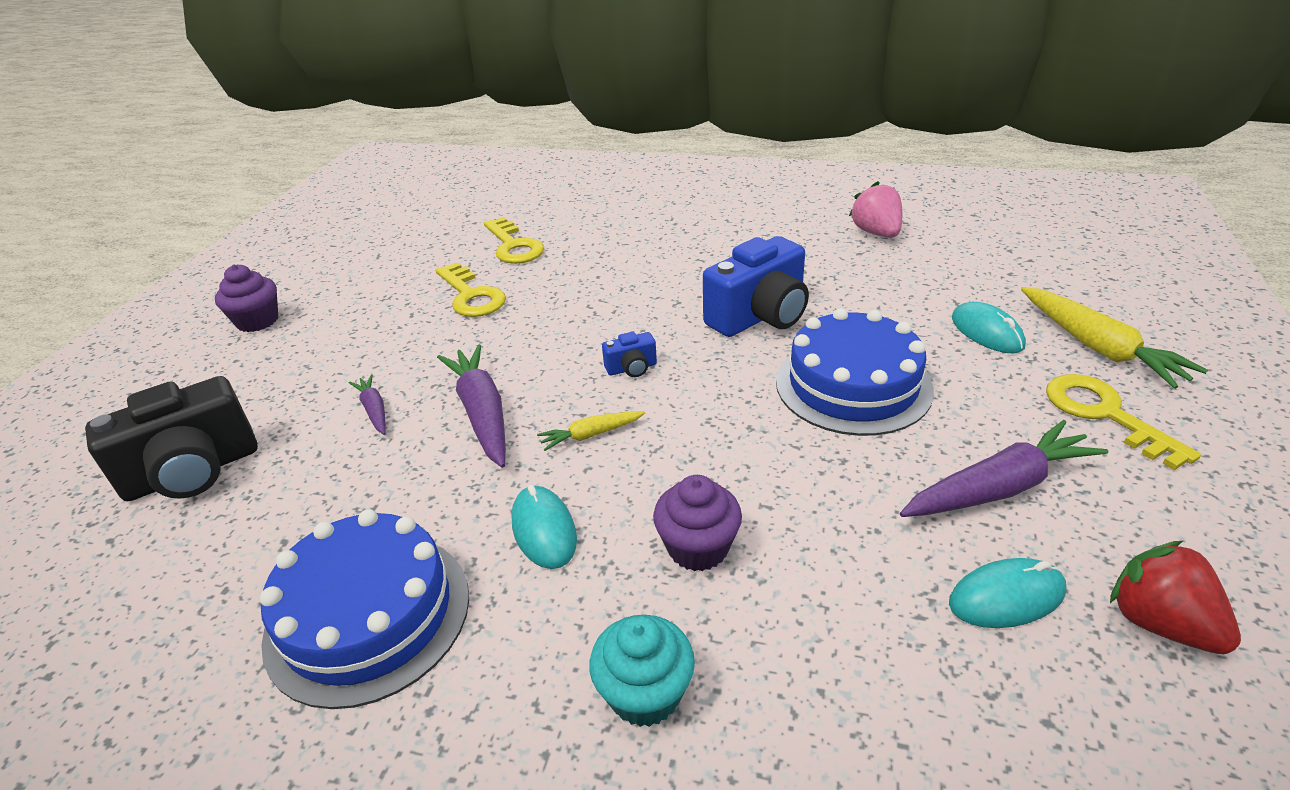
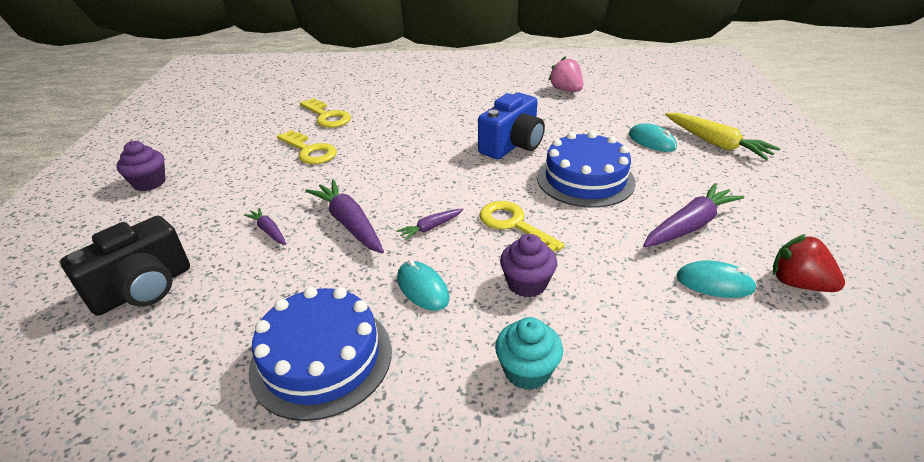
camera: 15 degrees left, 0 degrees up
(591, 435) = (430, 228): yellow carrot -> purple carrot
(632, 368) = (441, 185): blue camera -> none
(1006, 597) = (714, 283): turquoise mouse -> turquoise mouse turned 45 degrees clockwise
(1104, 414) = (732, 179): yellow key -> yellow key (514, 225)

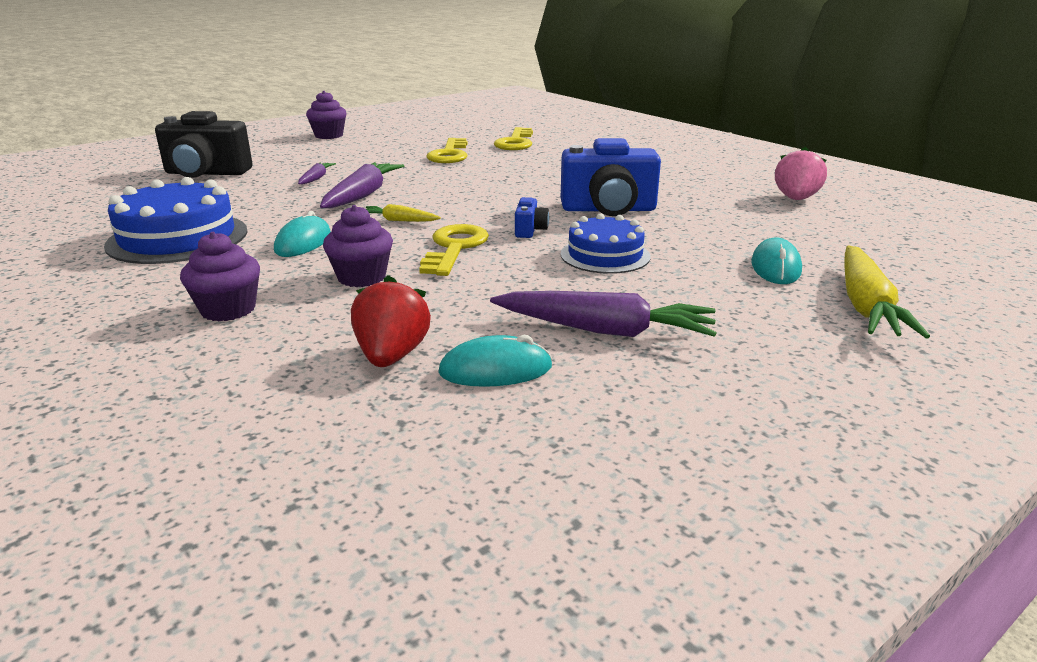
camera: 50 degrees right, 10 degrees down
(430, 228) = (398, 220): purple carrot -> yellow carrot
(515, 185) = (530, 230): none -> blue camera
(527, 371) = (228, 309): turquoise cupcake -> purple cupcake
(585, 179) = (605, 255): blue cake -> blue cake, size x0.64
(714, 283) = (495, 370): turquoise mouse -> turquoise mouse turned 75 degrees counterclockwise
(798, 283) = (578, 429): red strawberry -> red strawberry (391, 356)

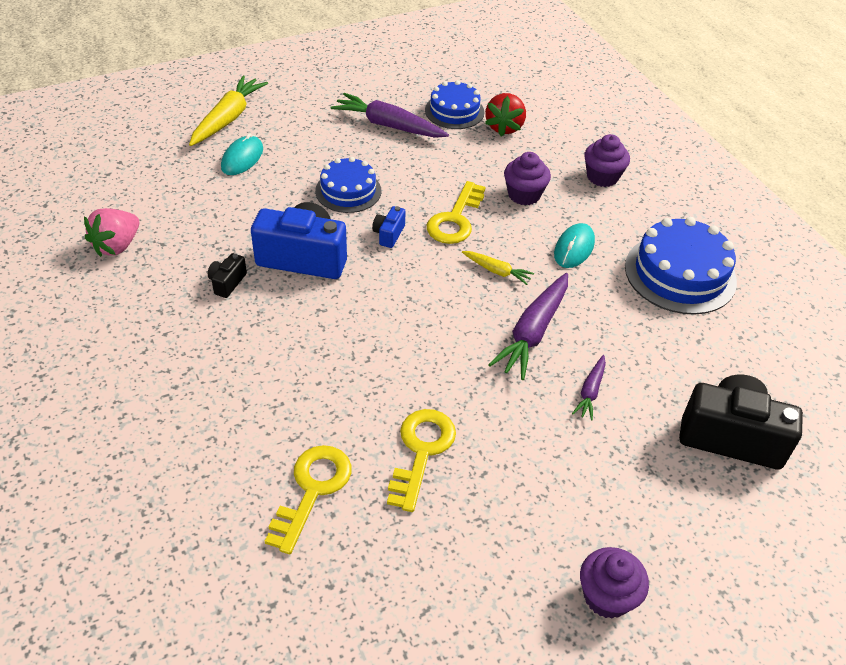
camera: 170 degrees left, 20 degrees up
(495, 370) = (454, 111): turquoise mouse -> blue cake
(664, 192) = (227, 283): none -> black camera

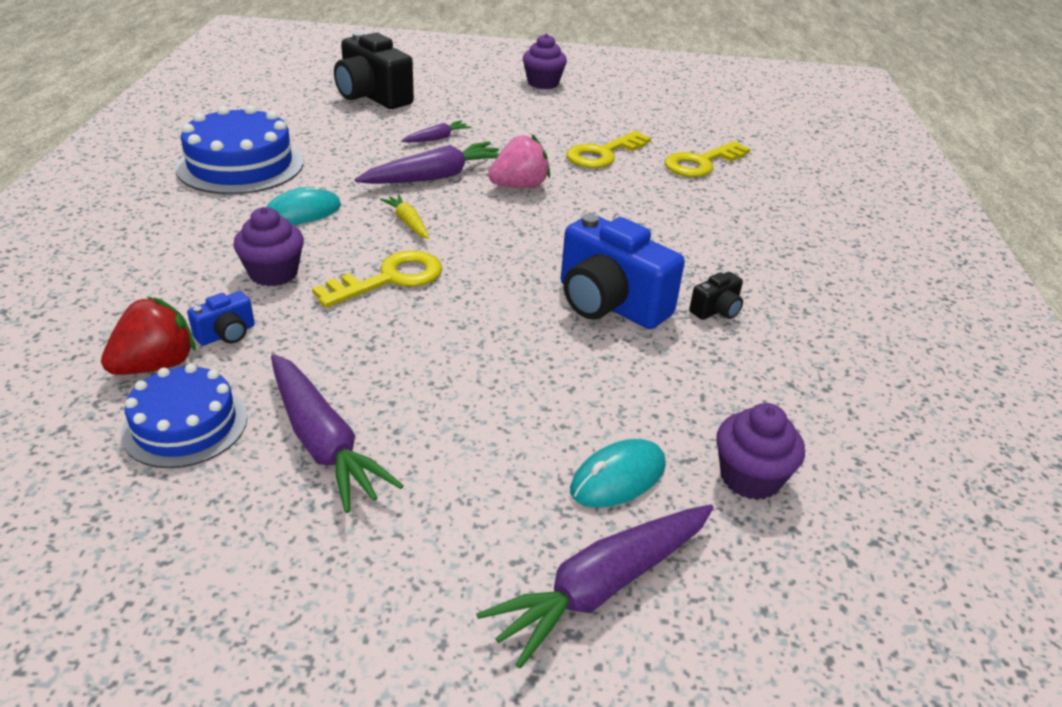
camera: 150 degrees left, 10 degrees down
(117, 246) = (858, 403): pink strawberry -> pink strawberry (519, 186)
(228, 118) = (602, 587): yellow carrot -> purple carrot
(348, 191) = (489, 360): blue cake -> none
(389, 234) = (486, 292): blue camera -> blue camera (226, 334)
(602, 177) = (151, 257): purple cupcake -> purple cupcake (750, 478)

